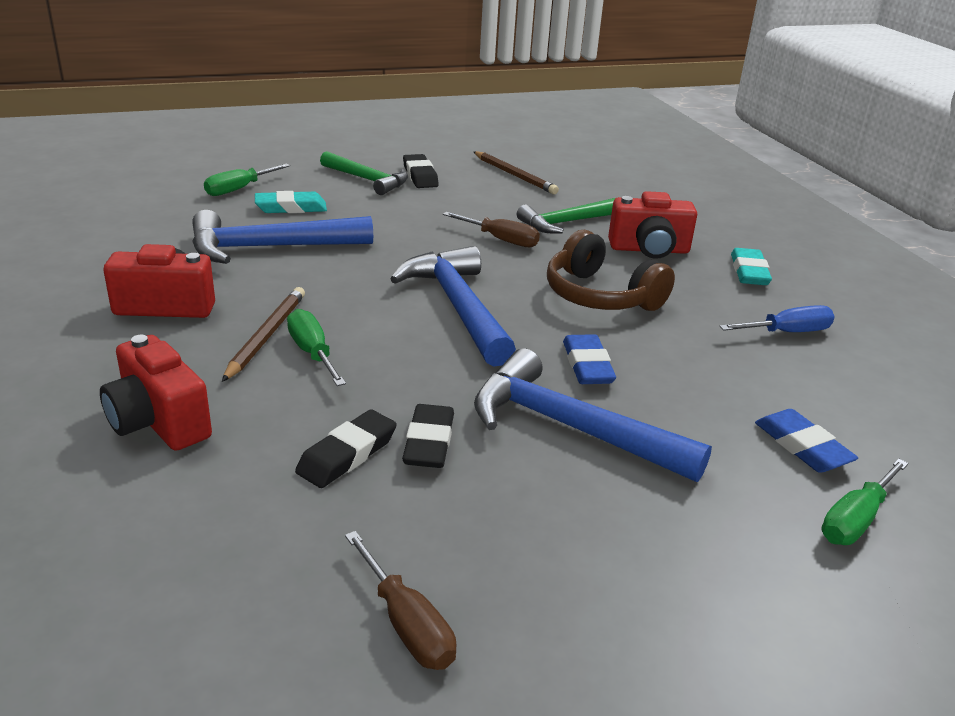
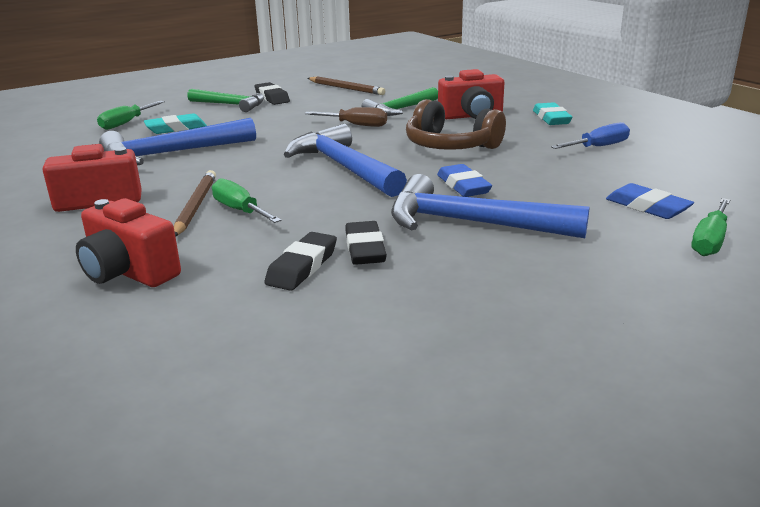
camera: 10 degrees left, 5 degrees down
(407, 624) = (409, 362): brown screwdriver -> none

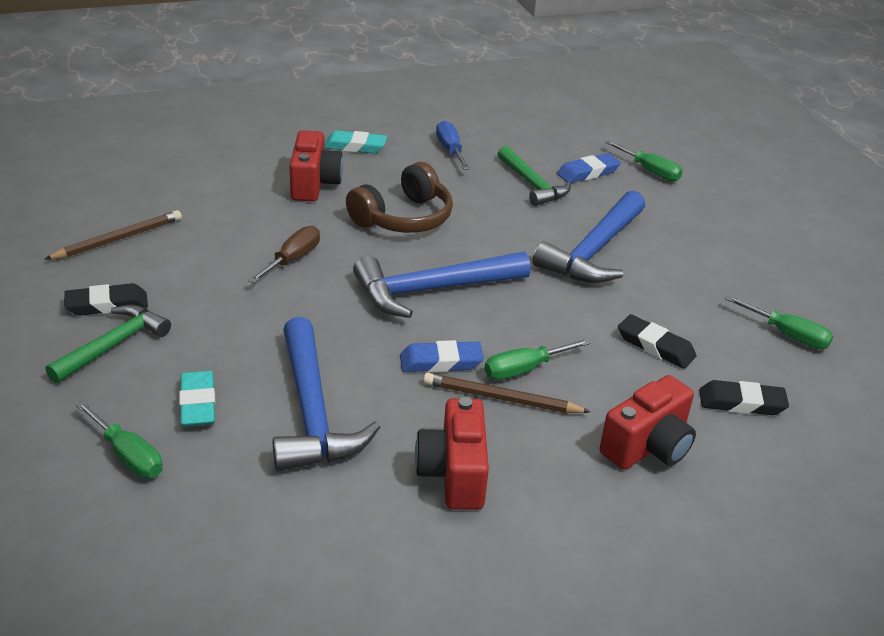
camera: 80 degrees left, 10 degrees up
(365, 249) = (629, 310): black eraser -> black eraser (741, 403)
(371, 356) = (787, 335): none -> green screwdriver
(400, 109) = (253, 220): green hammer -> green hammer (532, 185)
(463, 186) = (513, 236): blue eraser -> blue eraser (441, 362)

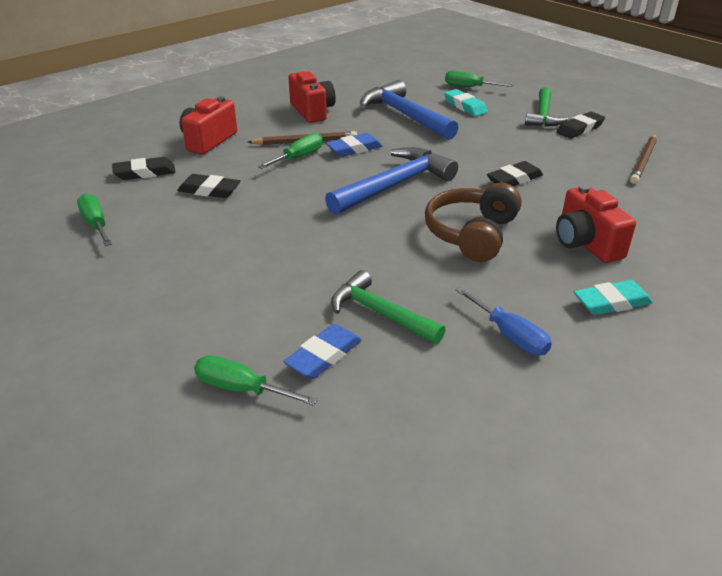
camera: 160 degrees right, 0 degrees up
(293, 259) = (514, 179): brown screwdriver -> black eraser
(594, 251) = (280, 251): blue hammer -> none
(787, 335) = (96, 224): green screwdriver -> green screwdriver turned 45 degrees clockwise

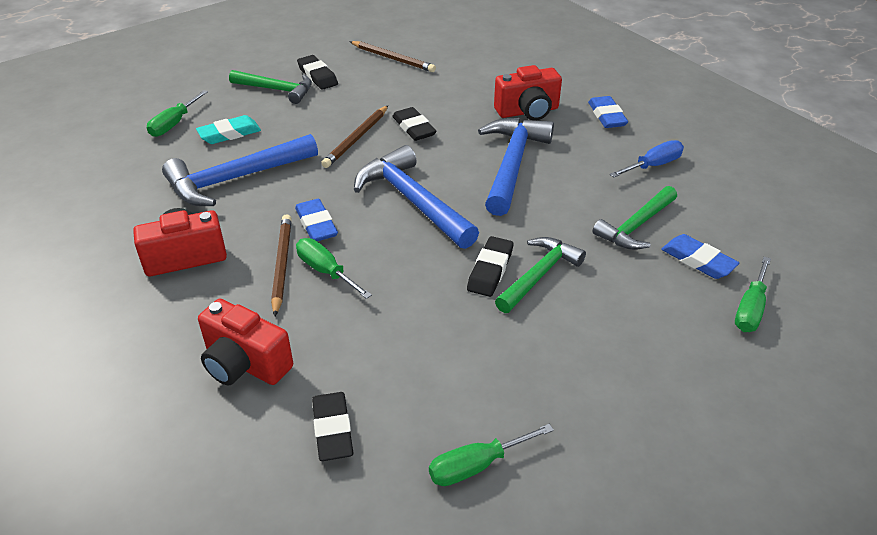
camera: 85 degrees left, 5 degrees up
(209, 190) = (399, 352): black eraser -> black eraser (490, 270)
(296, 250) = (539, 275): none -> green hammer
(472, 234) = (512, 164): brown headphones -> blue hammer
(482, 154) = (356, 139): none -> brown pencil
(611, 302) = (606, 116): turquoise eraser -> blue eraser

